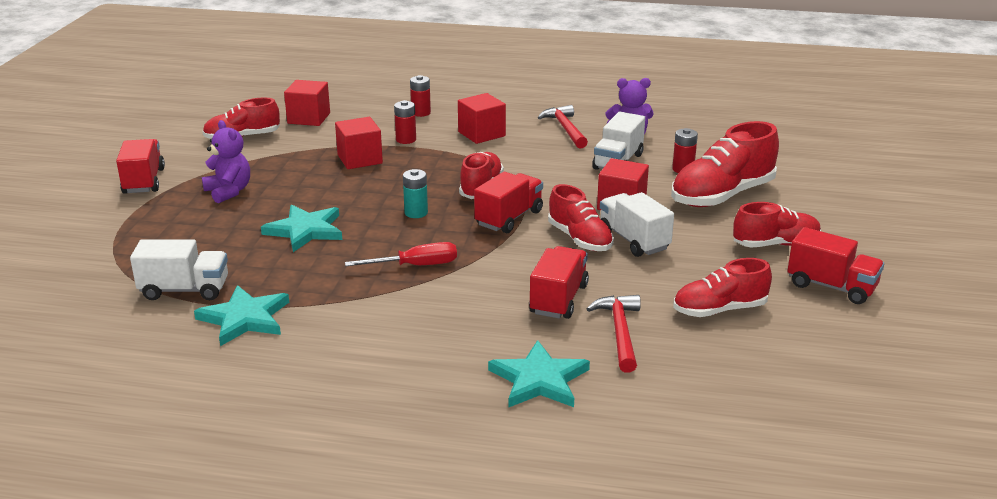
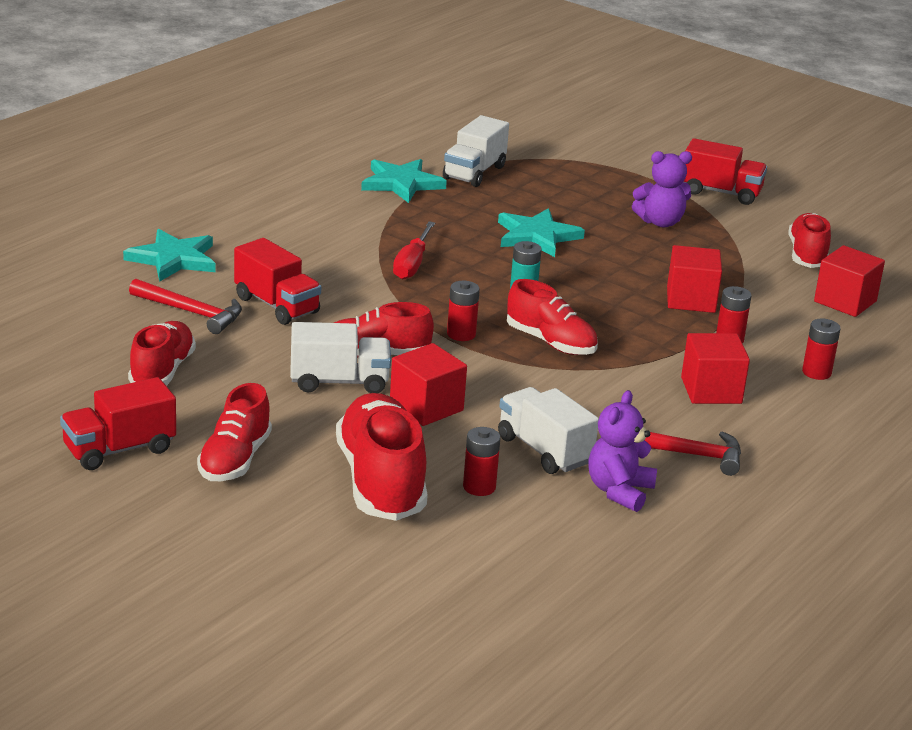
camera: 115 degrees right, 0 degrees up
(509, 218) = (461, 334): red truck -> red battery

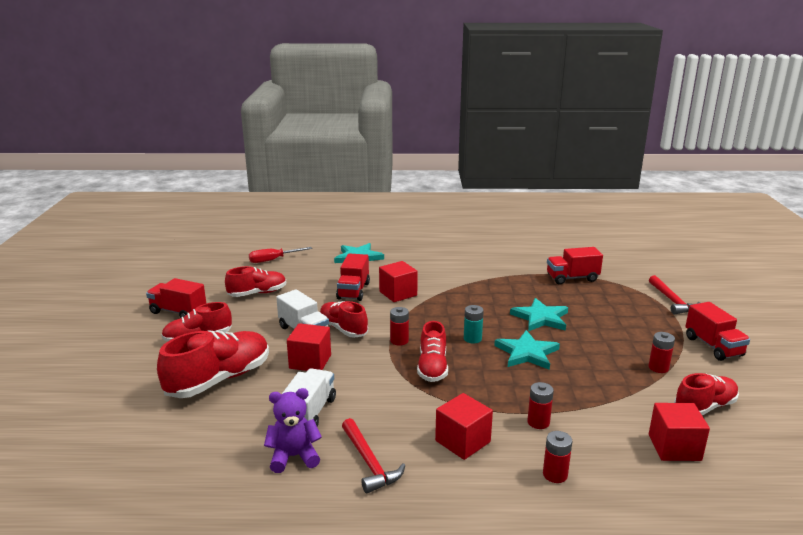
camera: 55 degrees right, 5 degrees down
(191, 313) = (317, 278): red hammer -> red hammer (672, 301)
(401, 183) = (523, 269): turquoise star -> turquoise star (527, 353)
(412, 264) = (448, 302): red screwdriver -> red screwdriver (273, 260)
(474, 172) = (572, 278): white truck -> red truck
(479, 487) = (245, 409): red battery -> red battery (658, 368)
(660, 222) = (633, 343): purple teddy bear -> none
(691, 300) = (561, 389): red cube -> red cube (398, 293)

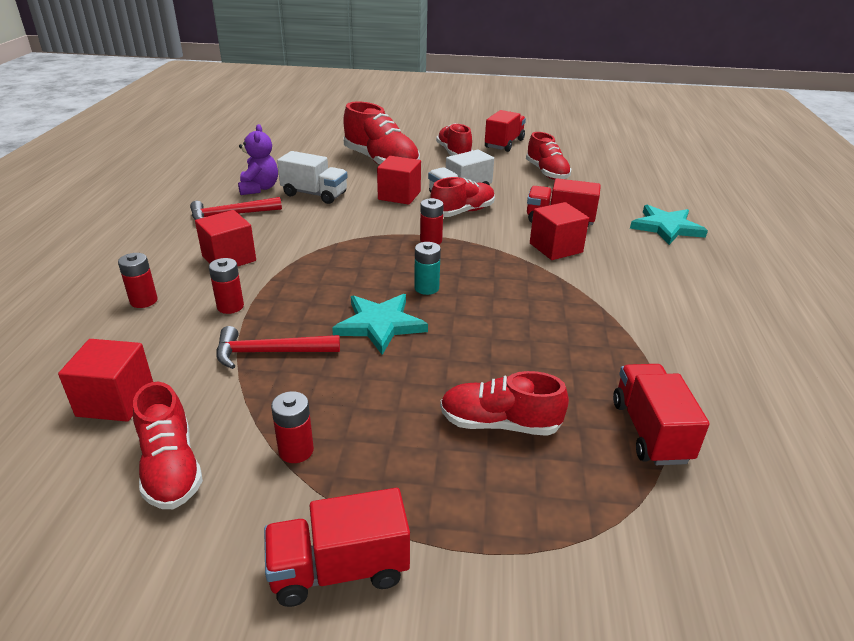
camera: 95 degrees right, 10 degrees up
(273, 260) = (638, 179): red screwdriver -> none
(432, 367) = (367, 255): red shoe -> red shoe (499, 423)
(540, 318) = (481, 356): turquoise star -> none
(672, 301) = (557, 578): red hammer -> red hammer (270, 352)

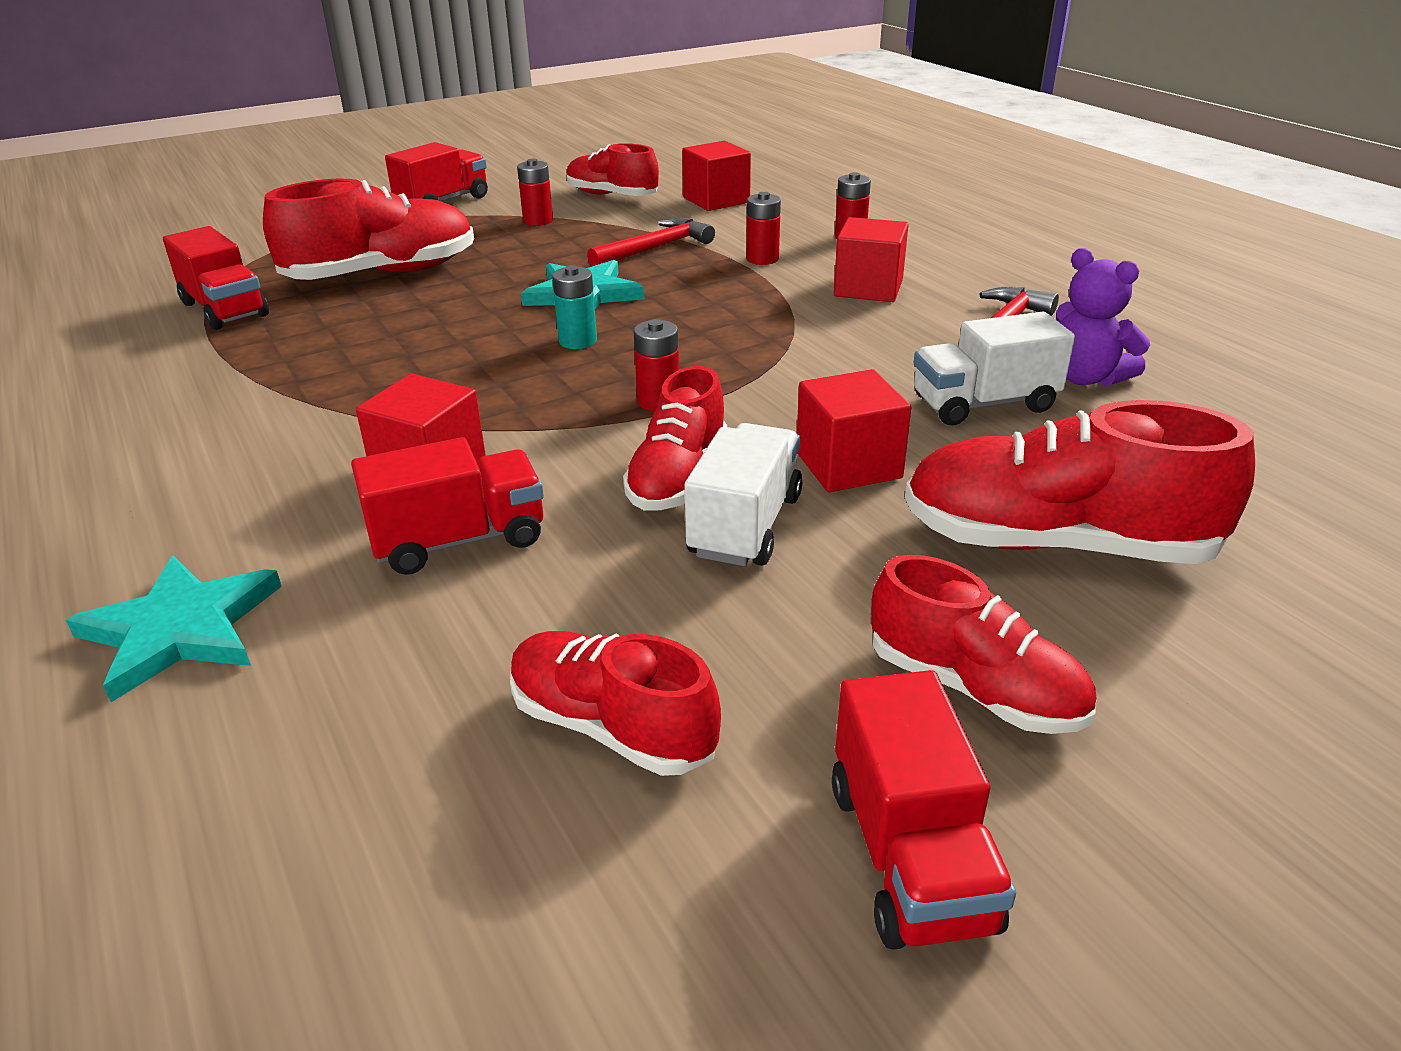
camera: 145 degrees right, 0 degrees up
(499, 423) = (382, 274): red shoe -> red shoe, size x1.56

